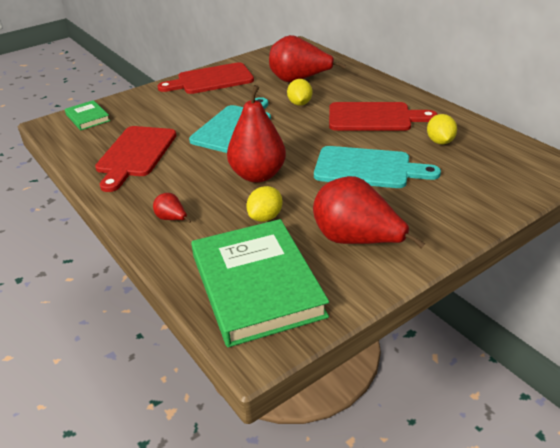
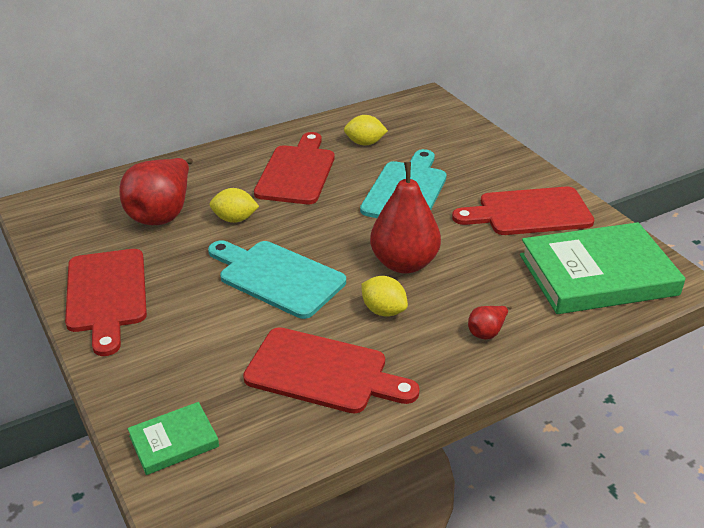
camera: 85 degrees left, 0 degrees up
(265, 217) = (488, 263): yellow lemon -> yellow lemon (383, 310)
(356, 240) = (529, 212): red pear -> red cutting board

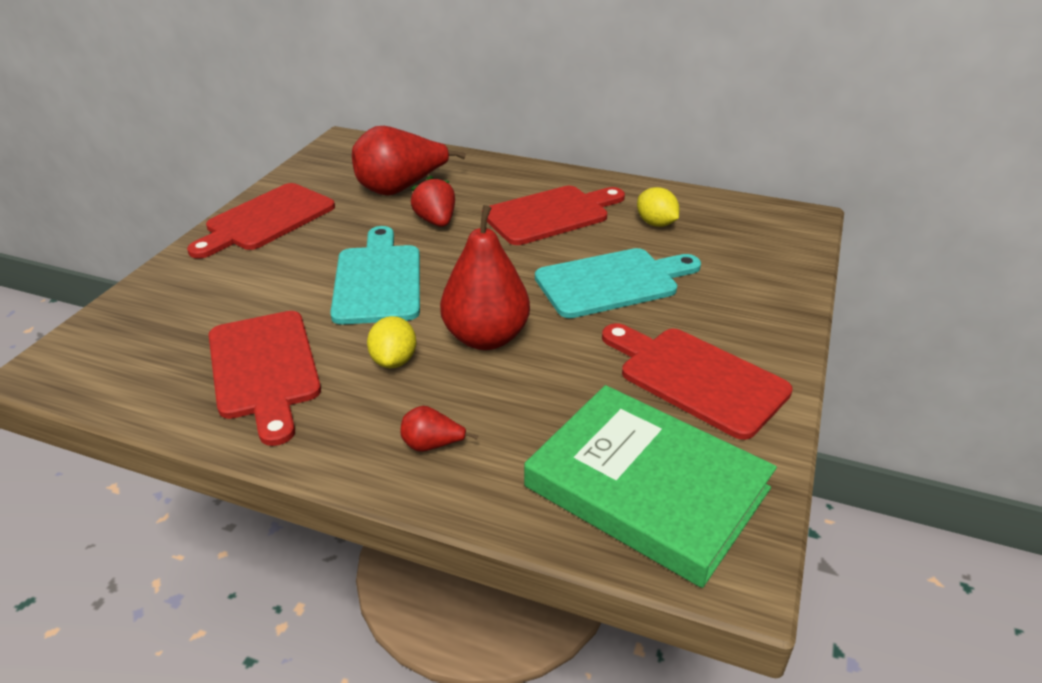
camera: 50 degrees right, 0 degrees up
(174, 441) = (109, 337): green book -> none
(235, 219) = (436, 221): yellow lemon -> red strawberry

